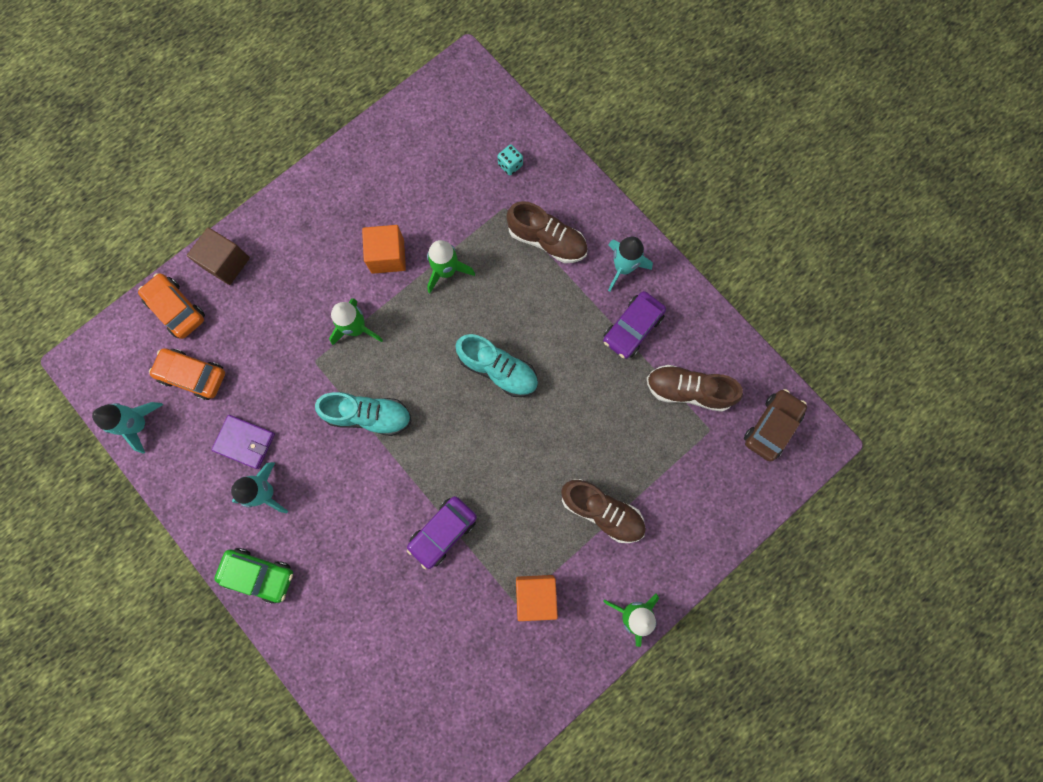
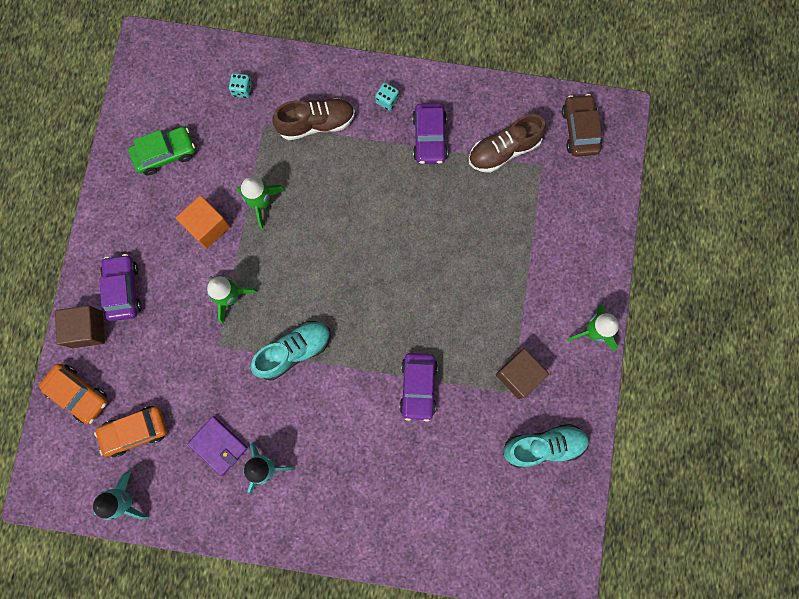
camera: 40 degrees left, 0 degrees up
(176, 309) = (78, 394): orange car -> orange car turned 150 degrees counterclockwise
(245, 442) = (218, 446): purple wallet -> purple wallet turned 60 degrees clockwise
(259, 574) = (312, 528): green car -> green car (165, 154)
(280, 254) = (123, 290): none -> purple car
(498, 370) = (360, 243): turquoise shoe -> turquoise shoe (544, 446)
(535, 595) = (518, 375): orange cube -> brown cube
(602, 511) = (515, 281): brown shoe -> none
(623, 268) = (387, 100): turquoise rocket -> turquoise dice

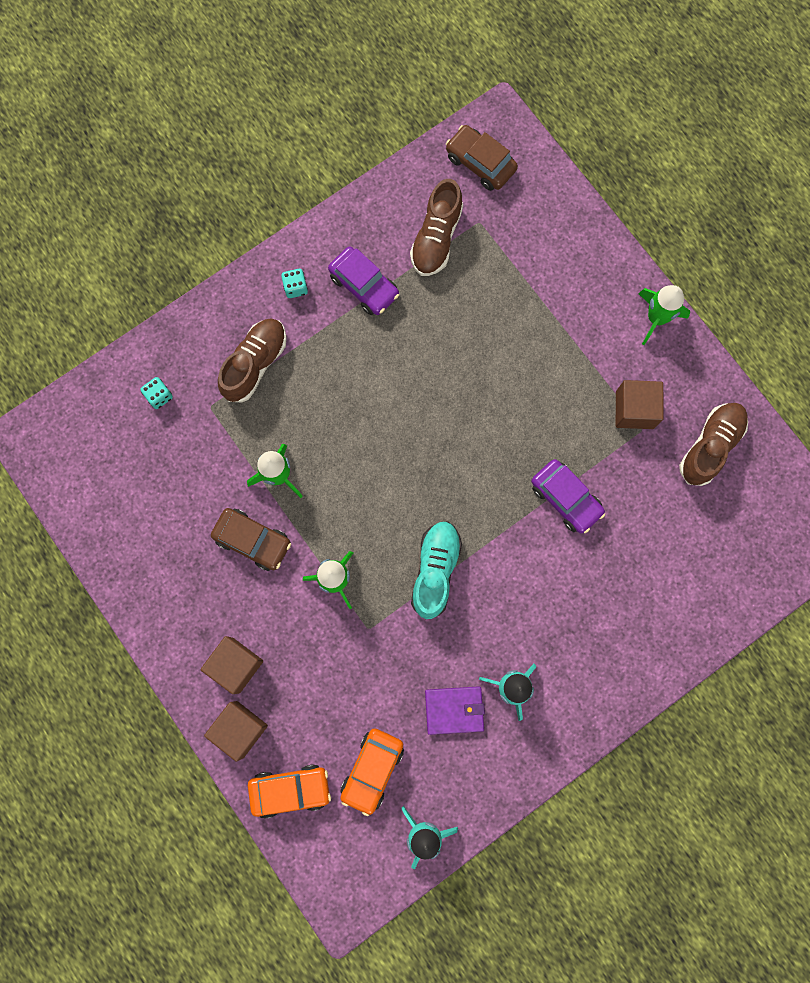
camera: 45 degrees left, 0 degrees up
(123, 290) = (235, 665): purple car -> brown cube
(165, 154) = (149, 515): green car -> none
(207, 227) = (253, 540): orange cube -> brown car
(544, 446) = (710, 446): turquoise shoe -> brown shoe

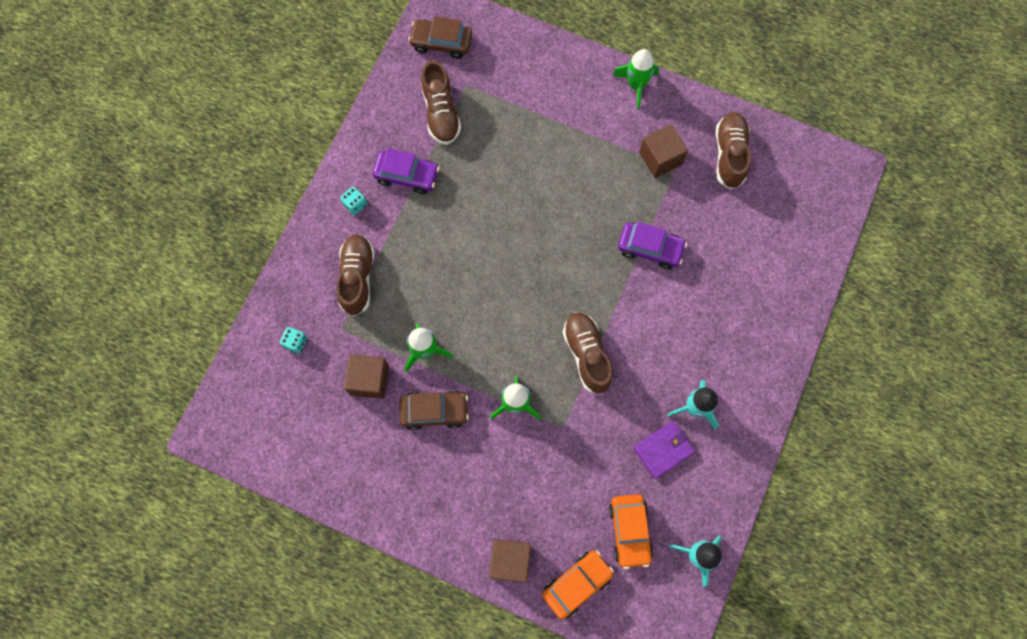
camera: 30 degrees left, 5 degrees down
(235, 665) = (477, 513): brown cube -> brown cube (369, 380)
(435, 570) = (587, 354): turquoise shoe -> brown shoe

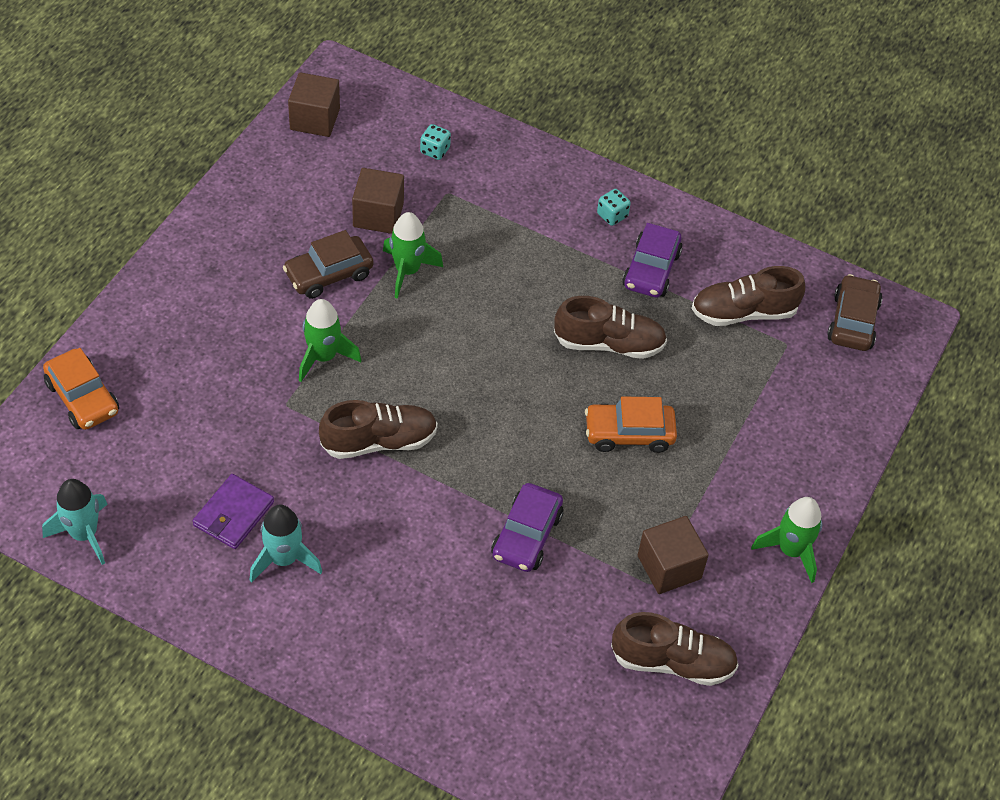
camera: 90 degrees right, 20 degrees down
(357, 277) = (512, 212): brown shoe -> brown shoe (609, 344)
(434, 411) = (329, 274): brown car -> brown car turned 60 degrees clockwise
(510, 561) = (128, 333): brown cube -> brown cube (315, 119)
(630, 531) = (134, 462): orange car -> orange car (629, 434)
(663, 450) = (233, 514): purple wallet -> purple wallet turned 60 degrees clockwise

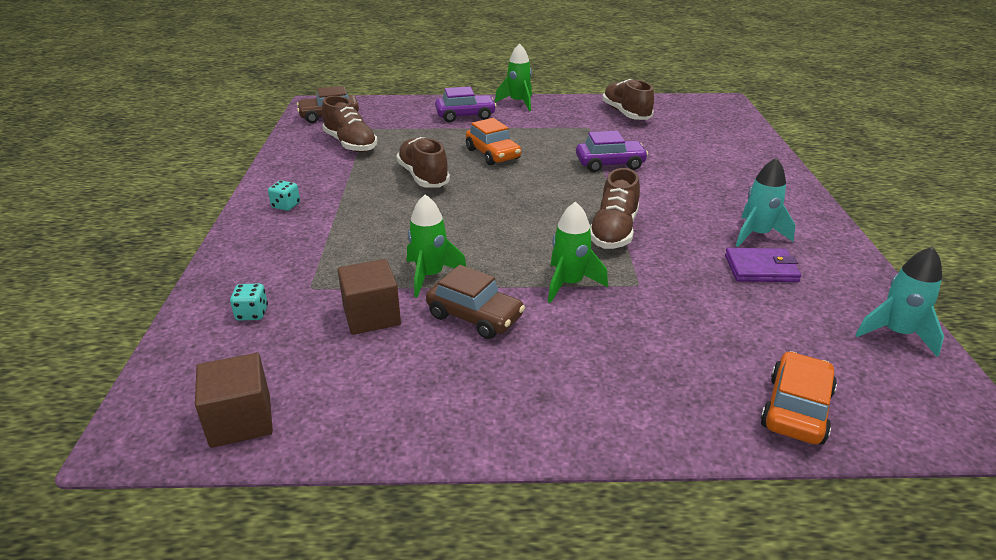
camera: 115 degrees left, 20 degrees down
(379, 441) = (613, 232): brown shoe -> brown shoe turned 120 degrees counterclockwise
(651, 270) = (336, 179): purple car -> purple car (465, 115)
(669, 567) = (571, 125): brown cube -> none

